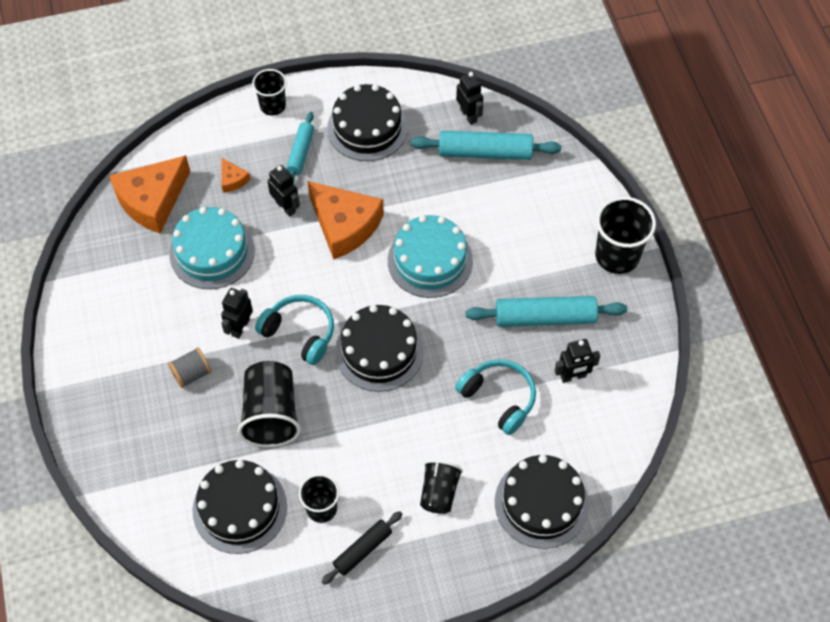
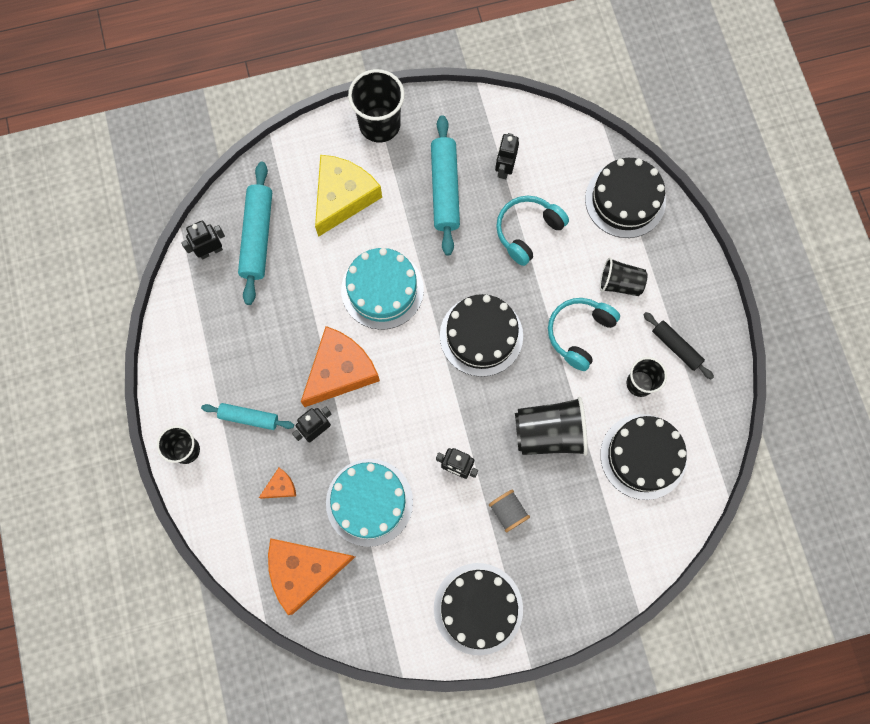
camera: 90 degrees left, 15 degrees up
(152, 200) = (304, 571): orange cheese -> orange cheese turned 120 degrees clockwise
(300, 333) = (462, 410): turquoise headphones -> turquoise headphones (579, 333)
(367, 128) = (221, 351): black cake -> black cake (478, 608)
(531, 224) = (343, 197): none -> yellow cheese
(573, 376) = (504, 169): black robot -> black robot turned 150 degrees counterclockwise

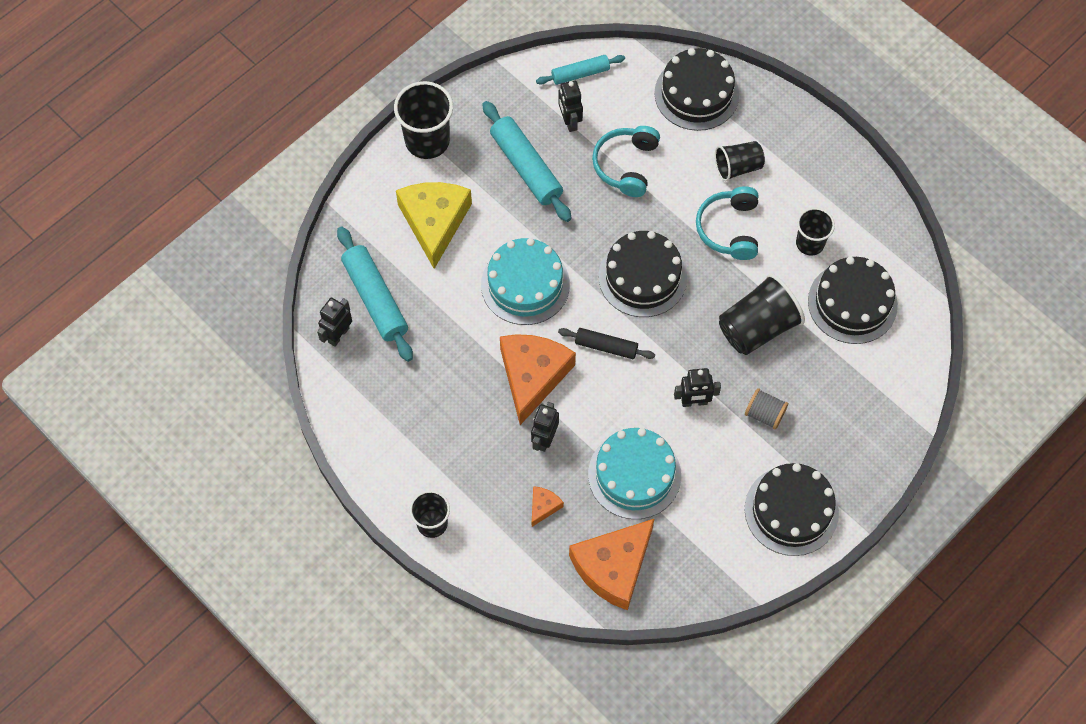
camera: 30 degrees left, 10 degrees down
(249, 417) = (473, 462): turquoise rolling pin -> turquoise rolling pin (580, 73)
(676, 347) = (822, 196): black rolling pin -> black rolling pin (606, 346)

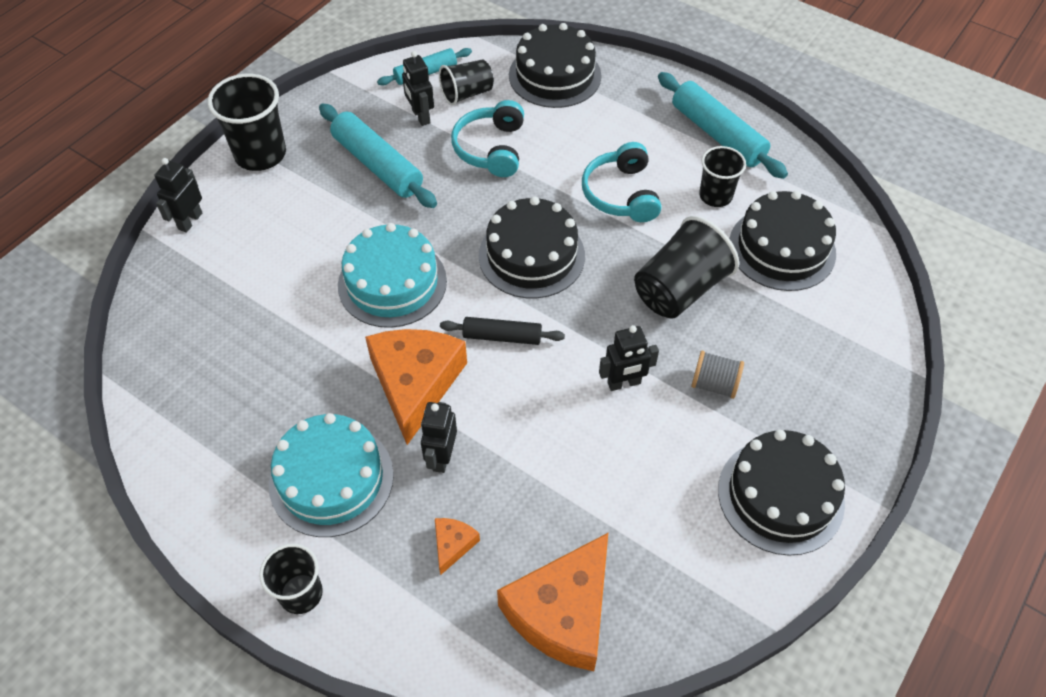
camera: 10 degrees left, 10 degrees down
(338, 335) = (161, 372): black robot -> black robot (190, 221)
(375, 299) = (207, 324): turquoise rolling pin -> turquoise rolling pin (718, 134)
(434, 222) = (275, 233): yellow cheese -> none
(634, 475) = (567, 483): turquoise cake -> turquoise cake (331, 479)
(737, 167) = (615, 135): black cup -> black cup (467, 94)

